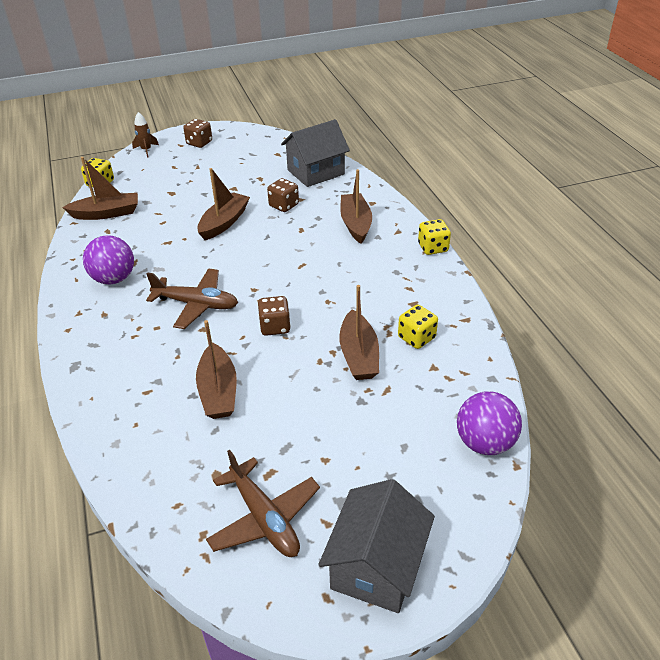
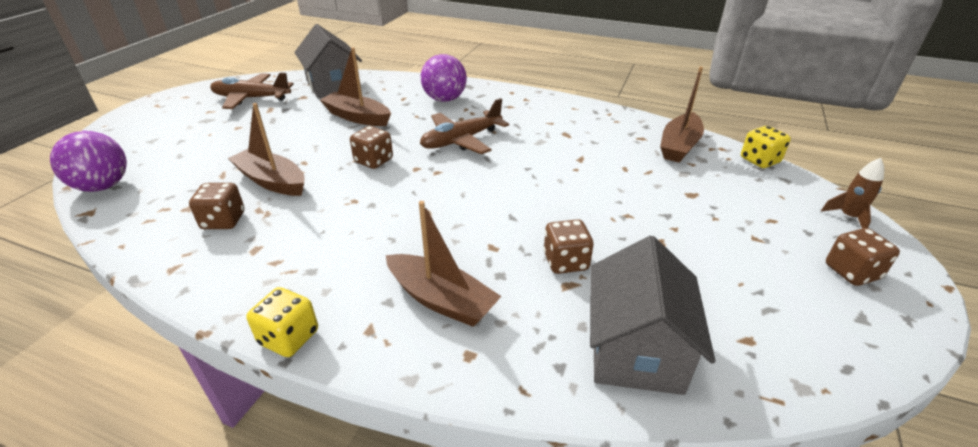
camera: 130 degrees right, 5 degrees down
(114, 279) = (552, 120): purple ball -> purple ball (444, 99)
(224, 222) = (578, 202): brown boat -> none
(376, 566) = (162, 113): grey house -> grey house (333, 85)
(416, 338) = (223, 221): yellow dice -> brown dice

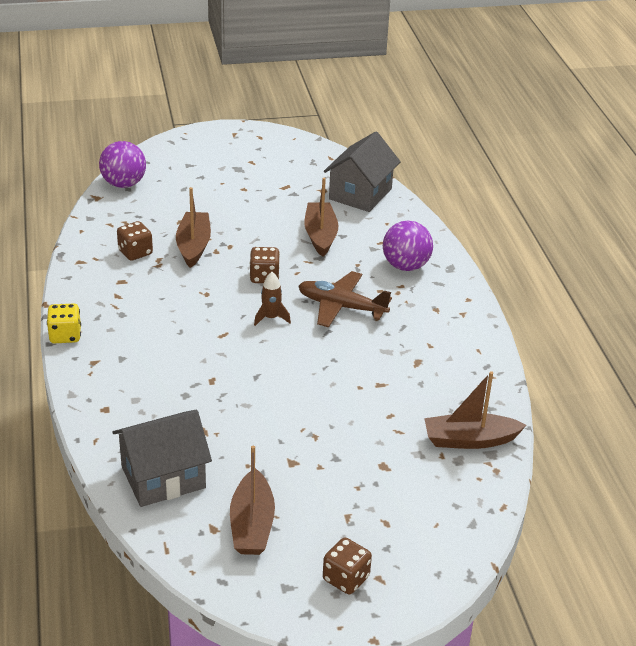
camera: 55 degrees right, 0 degrees up
(251, 98) = (292, 168): brown plane -> none
(441, 299) = (141, 379): brown boat -> brown boat (252, 524)
(565, 262) = (225, 420): brown dice -> none
(759, 160) = (496, 500): yellow dice -> none
(848, 217) = (438, 572): brown rocket -> brown rocket (271, 318)

